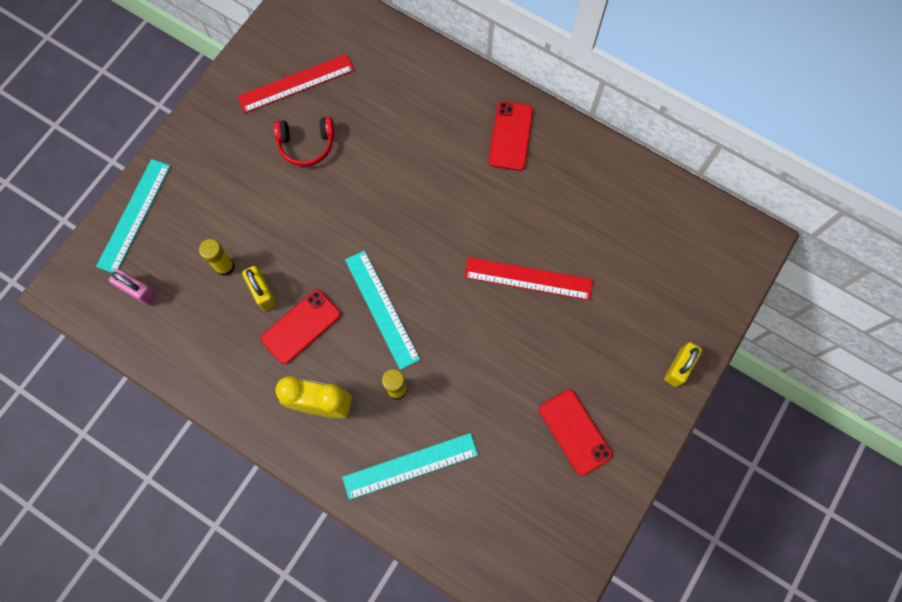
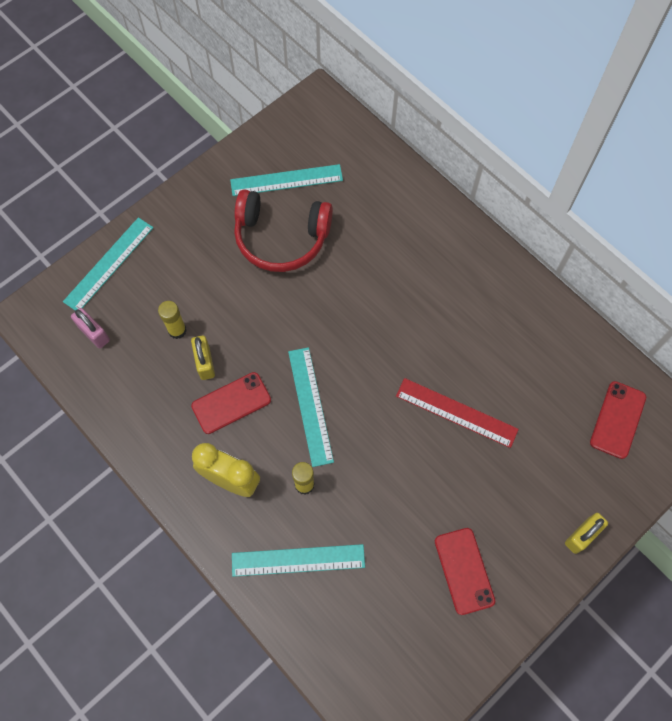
camera: 15 degrees right, 5 degrees down
(296, 83) = (286, 180): red ruler -> turquoise ruler
(306, 145) = (281, 238): red headphones -> red headphones, size x1.71
(510, 136) = (474, 275): red phone -> red phone (617, 420)

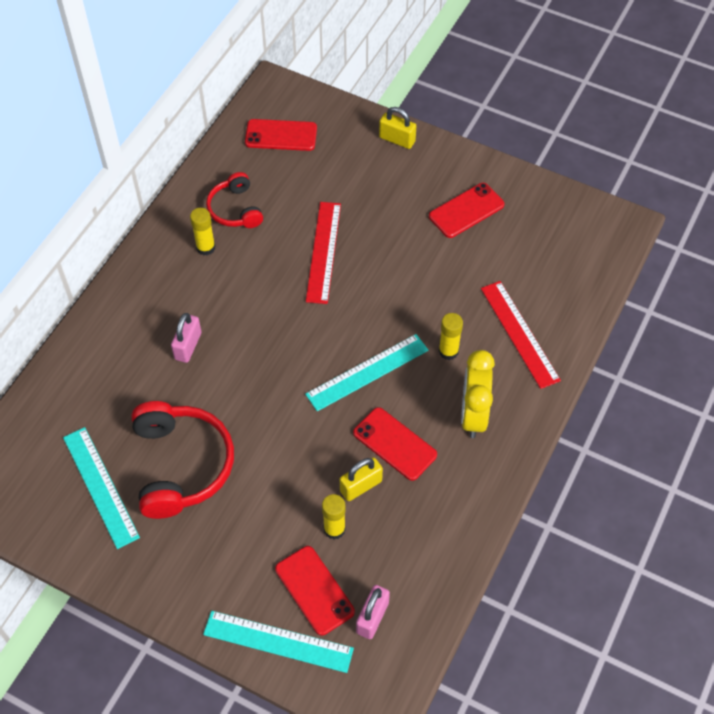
camera: 110 degrees left, 10 degrees down
(135, 300) = (314, 590): none -> red phone
(298, 560) = (519, 333): turquoise ruler -> red ruler
(392, 271) = (188, 346): none -> pink padlock
(494, 312) = (205, 247): none -> yellow glue stick
(532, 350) = (235, 209): none -> red headphones

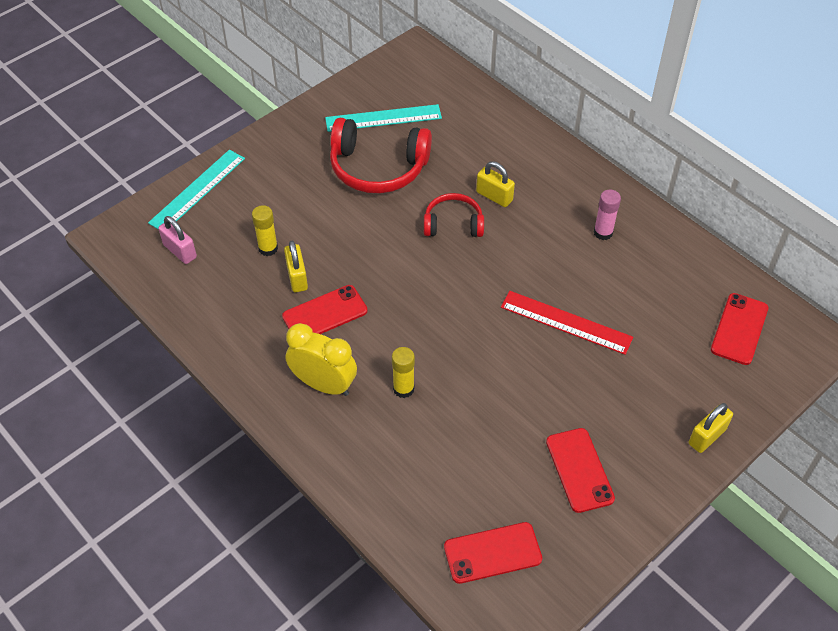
camera: 110 degrees right, 5 degrees down
(188, 346) = (494, 196): pink padlock -> yellow padlock
(205, 247) = (603, 233): yellow glue stick -> pink glue stick
(235, 209) = (644, 266): red headphones -> red headphones (453, 224)
(314, 590) = (224, 222): red phone -> red phone (492, 553)
(367, 372) = (409, 316): turquoise ruler -> none
(519, 333) = (397, 460): red ruler -> none

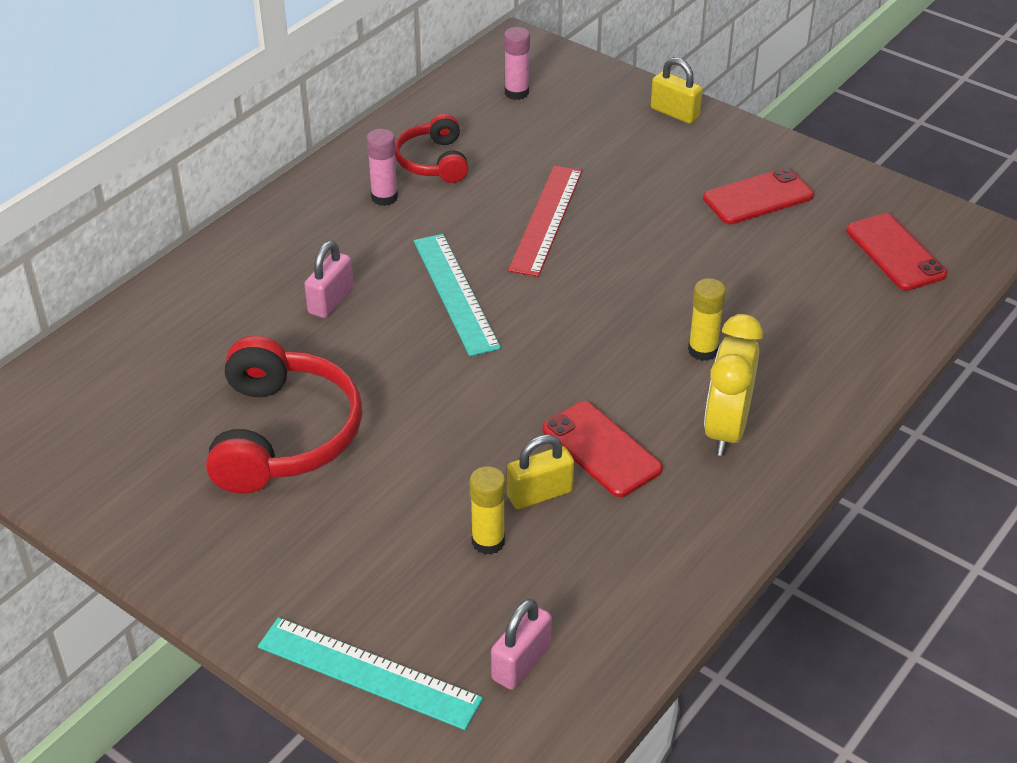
camera: 100 degrees left, 10 degrees down
(383, 118) = (162, 445): turquoise ruler -> turquoise ruler (456, 293)
(453, 224) = (393, 336): red headphones -> red headphones (433, 161)
(494, 196) = (331, 300): yellow padlock -> pink padlock
(739, 329) = (516, 93): red phone -> pink glue stick

